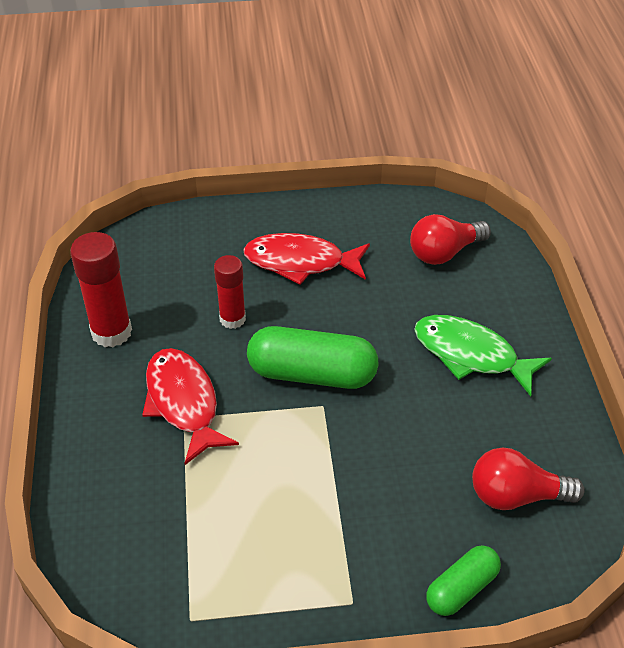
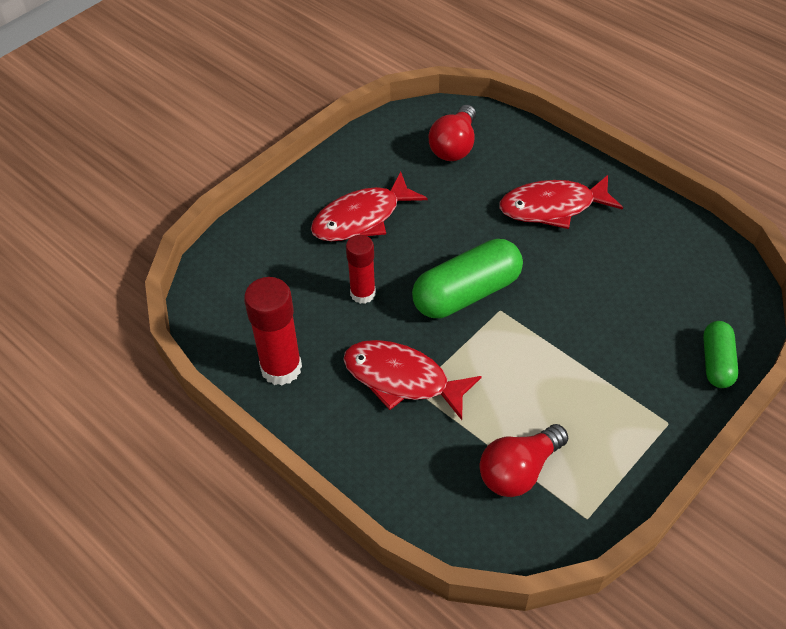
camera: 40 degrees left, 5 degrees up
(471, 355) = (553, 207): green fish -> red fish
(516, 496) = (681, 280): red light bulb -> red light bulb (519, 471)

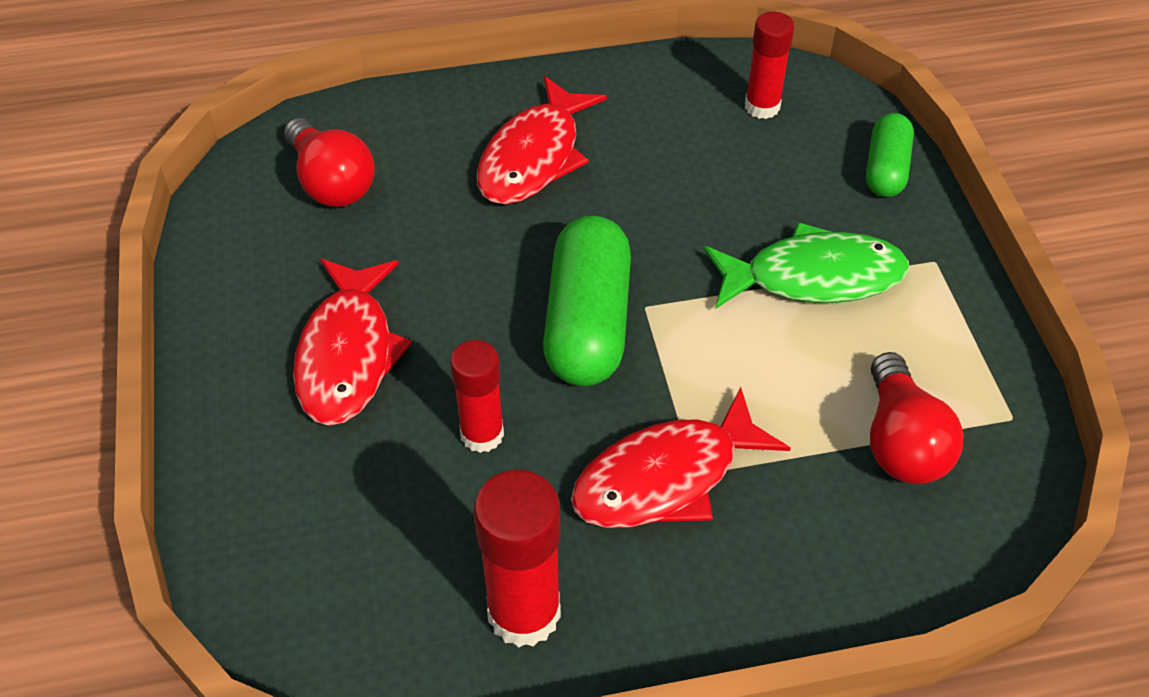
camera: 55 degrees left, 0 degrees up
(595, 371) = (813, 277): none -> green fish
(700, 279) = (762, 106): none -> red glue stick
(716, 362) = (886, 169): green capsule -> green capsule turned 60 degrees clockwise

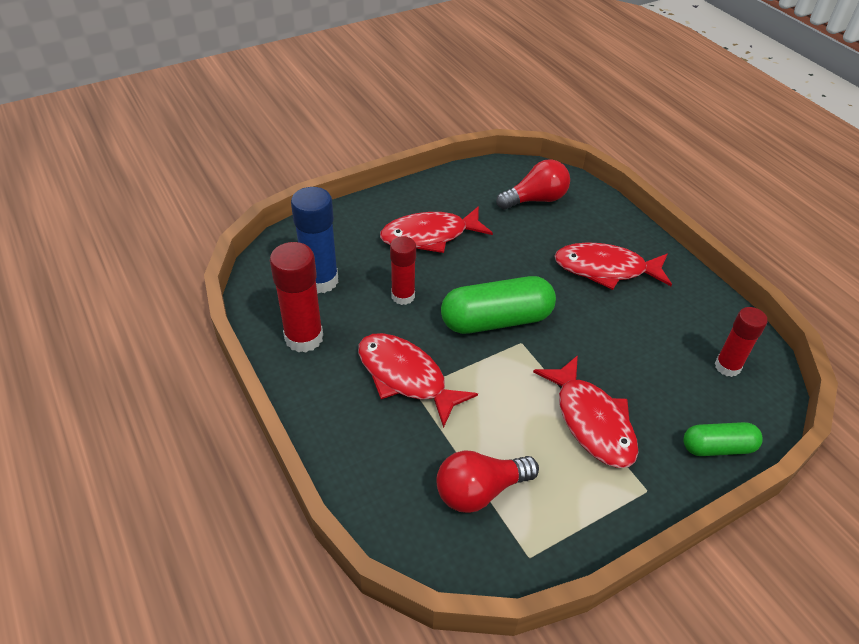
camera: 70 degrees right, 5 degrees down
(331, 182) = (535, 199): red light bulb -> red light bulb turned 150 degrees counterclockwise
(386, 555) = (320, 281): none -> blue glue stick
(813, 277) = (591, 421): green fish -> red fish

